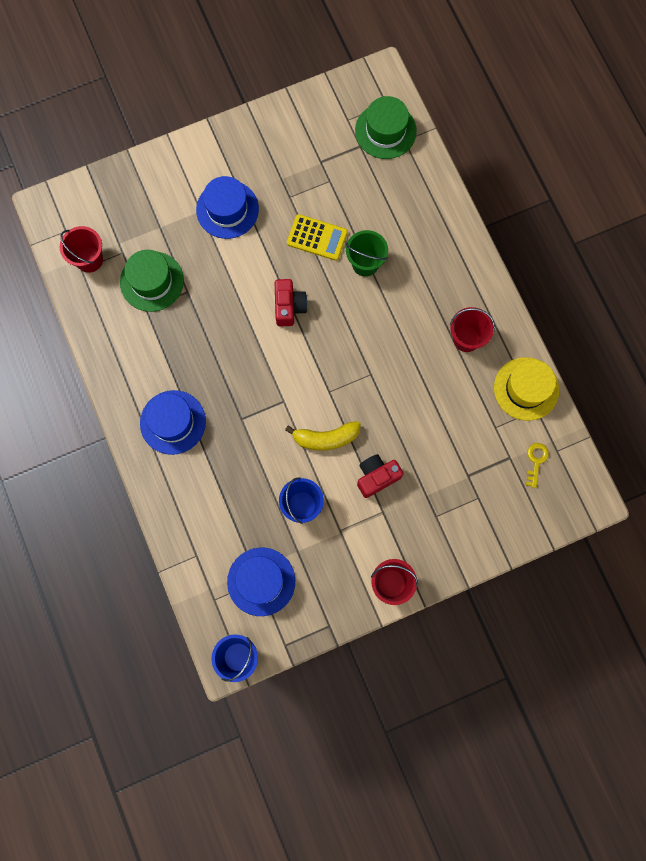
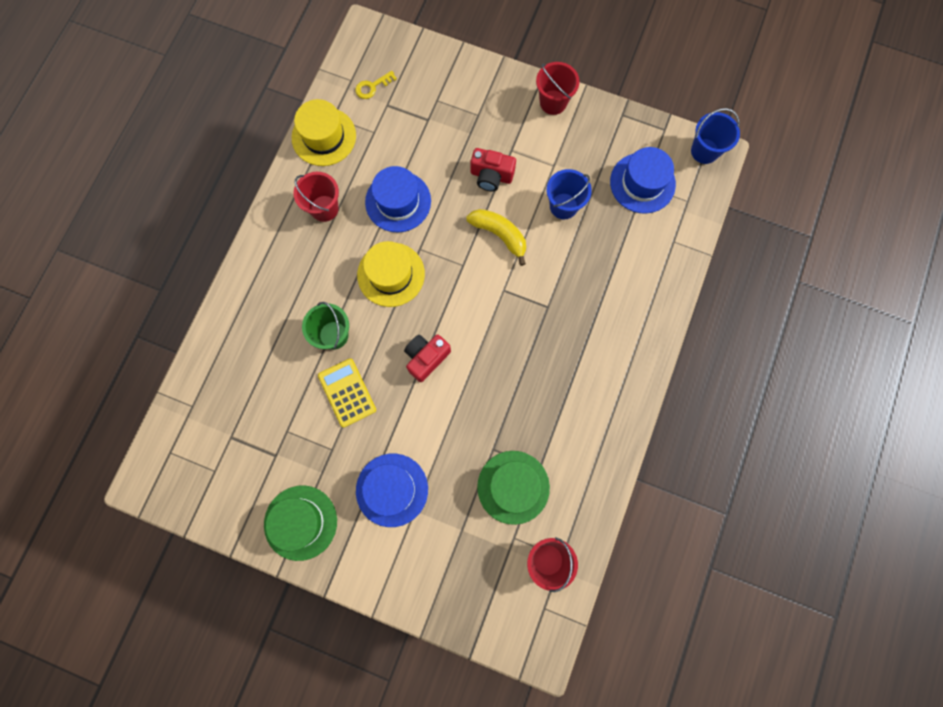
camera: 135 degrees left, 0 degrees up
(173, 422) = (602, 353): blue hat -> blue hat (398, 201)
(371, 338) = (391, 274): none -> yellow hat
(385, 131) = (197, 430): green hat -> green hat (300, 522)

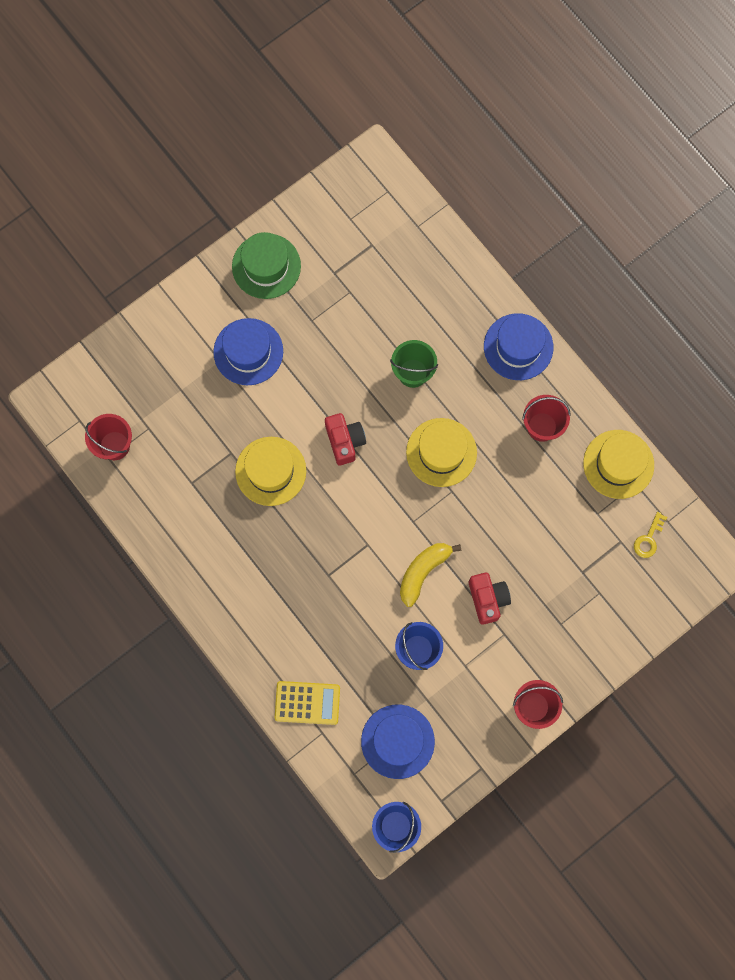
camera: 120 degrees right, 0 degrees up
(347, 392) = (353, 358): yellow calculator -> yellow calculator (307, 703)
(372, 86) = (648, 538): yellow key -> yellow key turned 150 degrees counterclockwise
(398, 201) = (510, 497): blue hat -> blue hat (518, 347)
(488, 405) = (270, 471): none -> yellow hat
(491, 176) = (488, 599): red camera -> red camera turned 120 degrees clockwise
(499, 235) = (423, 572): yellow banana -> yellow banana turned 150 degrees clockwise
(513, 487) = (189, 452): green hat -> none

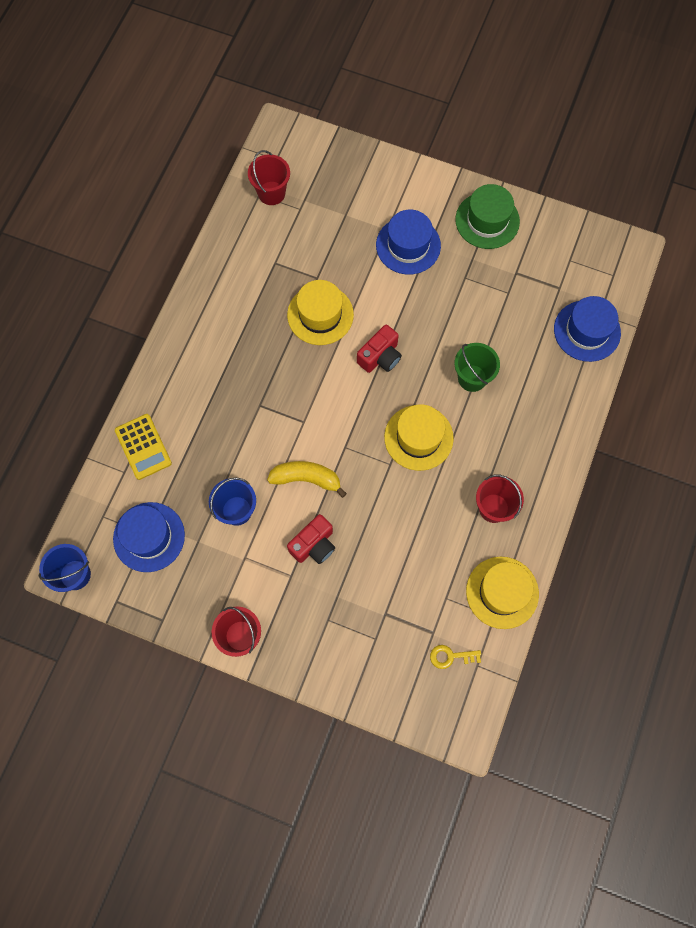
camera: 60 degrees right, 5 degrees down
(518, 347) = (551, 450): blue hat -> blue hat (587, 331)

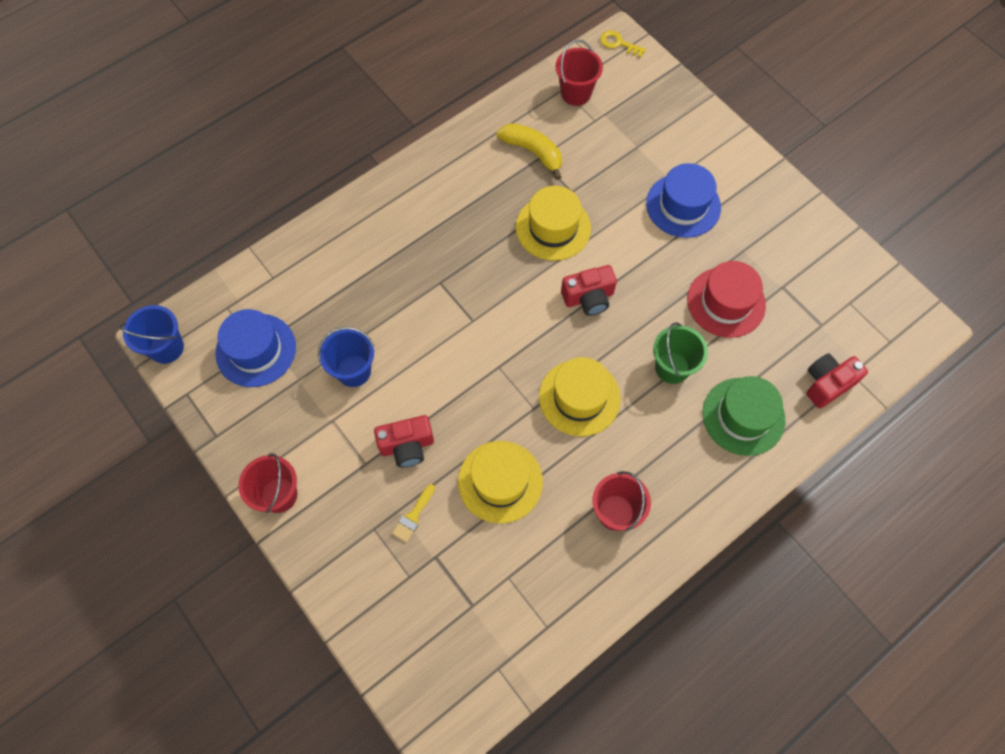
camera: 30 degrees right, 5 degrees down
(143, 447) = (305, 263): yellow calculator -> none
(306, 479) = (440, 377): yellow banana -> yellow banana (532, 152)
(351, 594) = (413, 516): none -> yellow brush
(451, 656) = (476, 642): yellow key -> yellow key (619, 43)
(482, 306) = (726, 302): none -> red hat
(487, 220) = (781, 221): green hat -> green hat (743, 416)
(502, 592) = (571, 606): yellow hat -> yellow hat (500, 481)
(587, 331) = (827, 384): blue hat -> red camera

